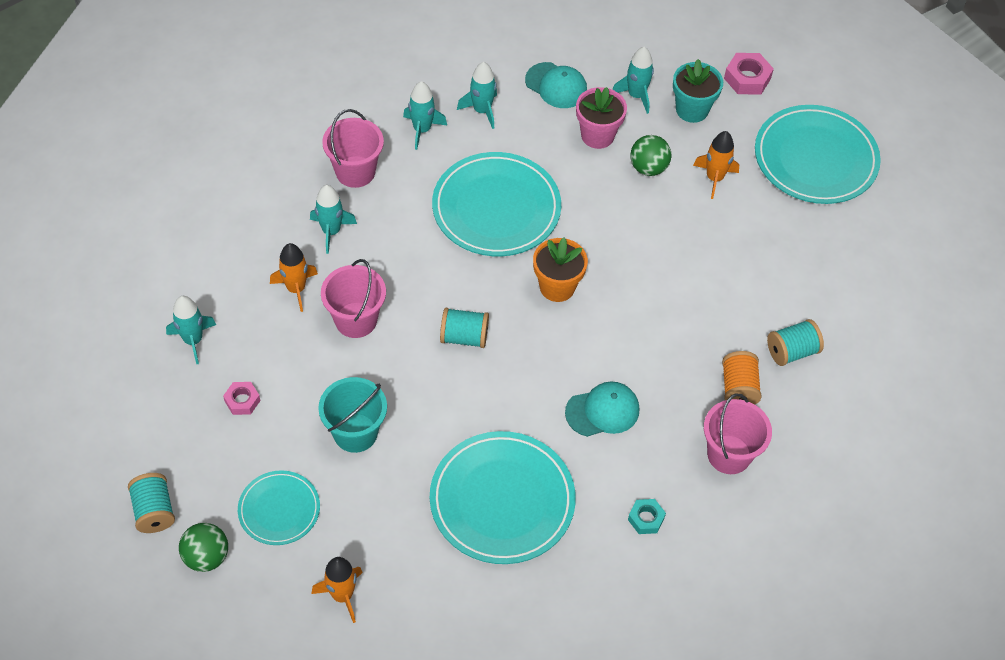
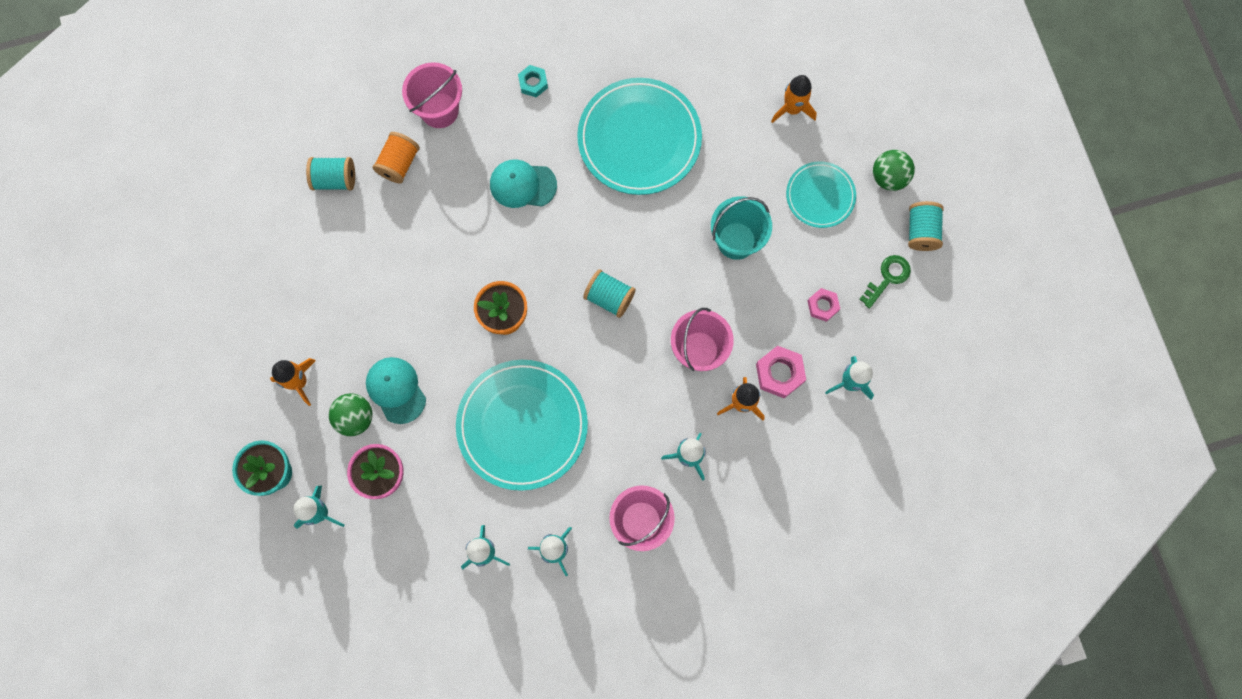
camera: 155 degrees left, 20 degrees up
(180, 450) = (887, 278): none -> green key
(556, 85) = (394, 557): turquoise cap -> turquoise cap (396, 390)
(747, 78) = (196, 492): pink nut -> pink nut (779, 373)
(815, 158) = (190, 368): turquoise plate -> none

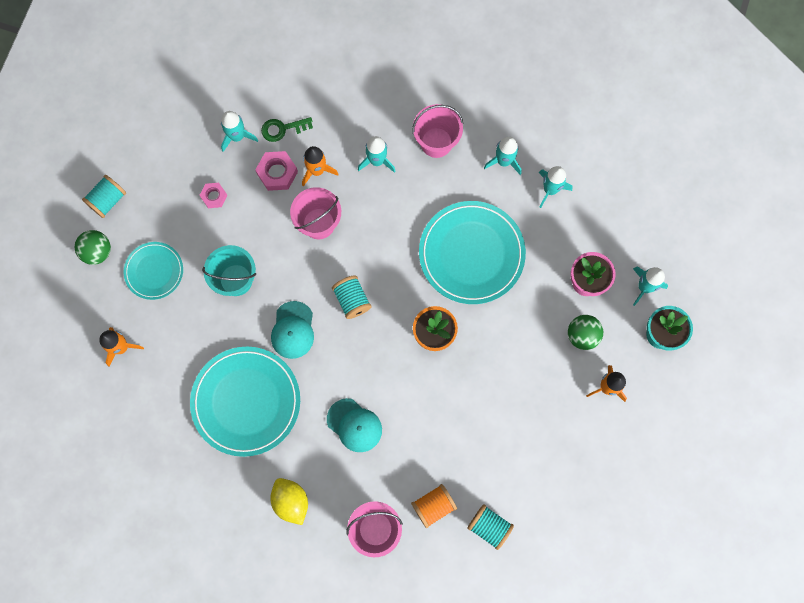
camera: 145 degrees left, 0 degrees up
(396, 390) = (542, 335): turquoise cap -> turquoise cap (293, 330)
(533, 83) = (291, 501): turquoise nut -> yellow lemon
(887, 278) = (156, 185): green key -> green key (283, 129)

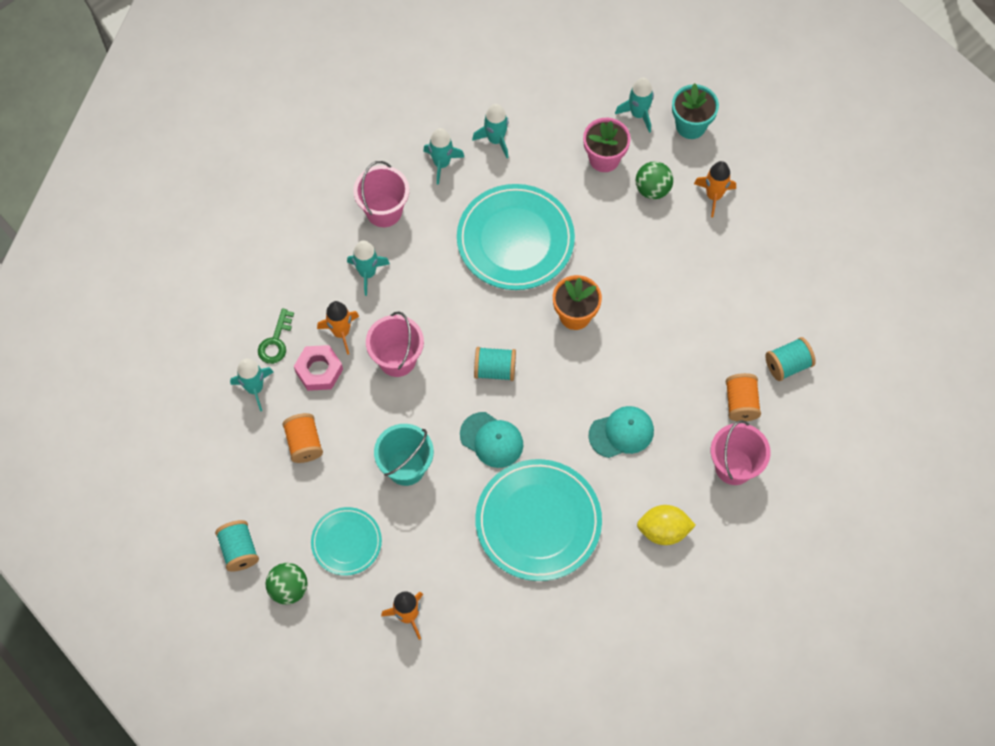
camera: 60 degrees left, 10 degrees down
(214, 196) = (304, 443): pink nut -> orange spool

